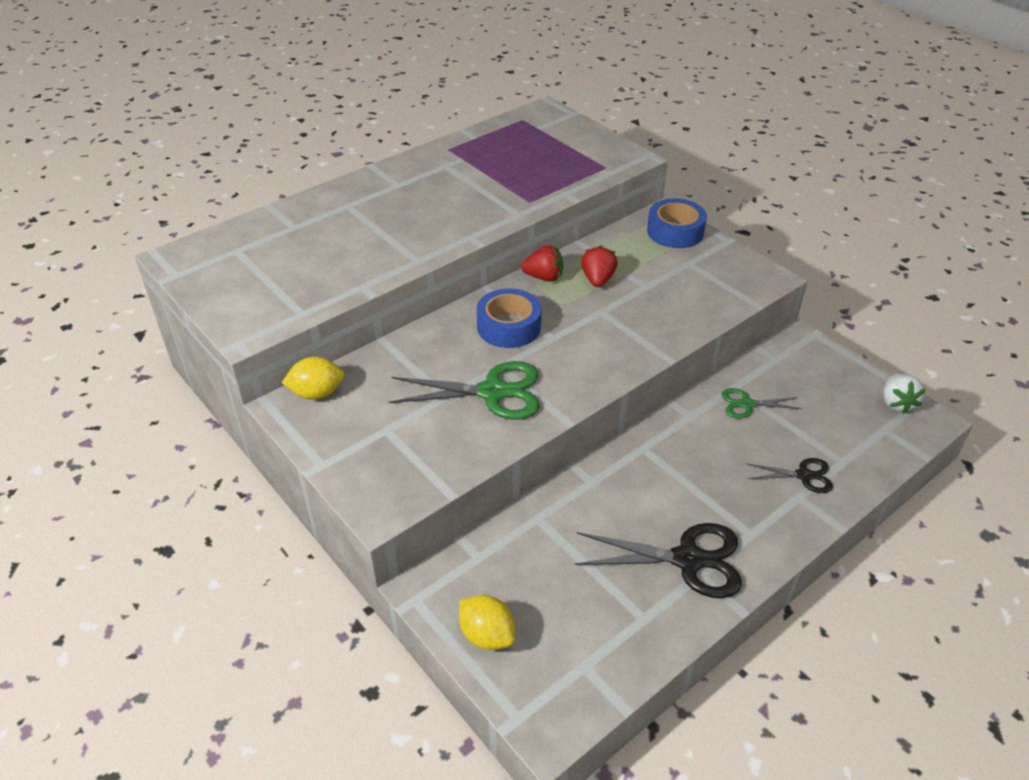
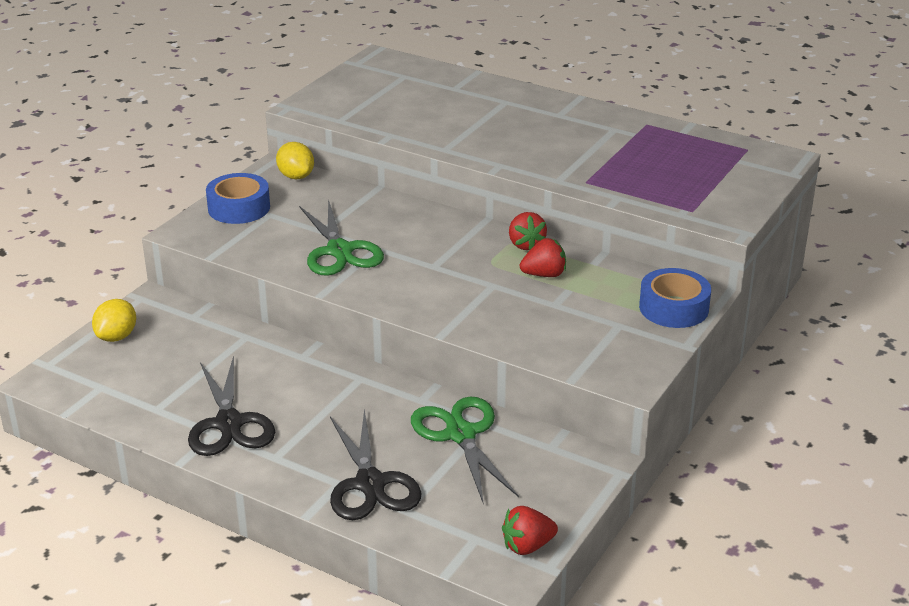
camera: 70 degrees right, 10 degrees down
(509, 327) = (435, 241): blue tape -> blue tape (239, 208)
(746, 404) = (460, 434): green scissors -> green scissors, size x1.81
(804, 475) = (370, 484): black scissors -> black scissors, size x1.81
(896, 403) = (527, 546): white strawberry -> red strawberry

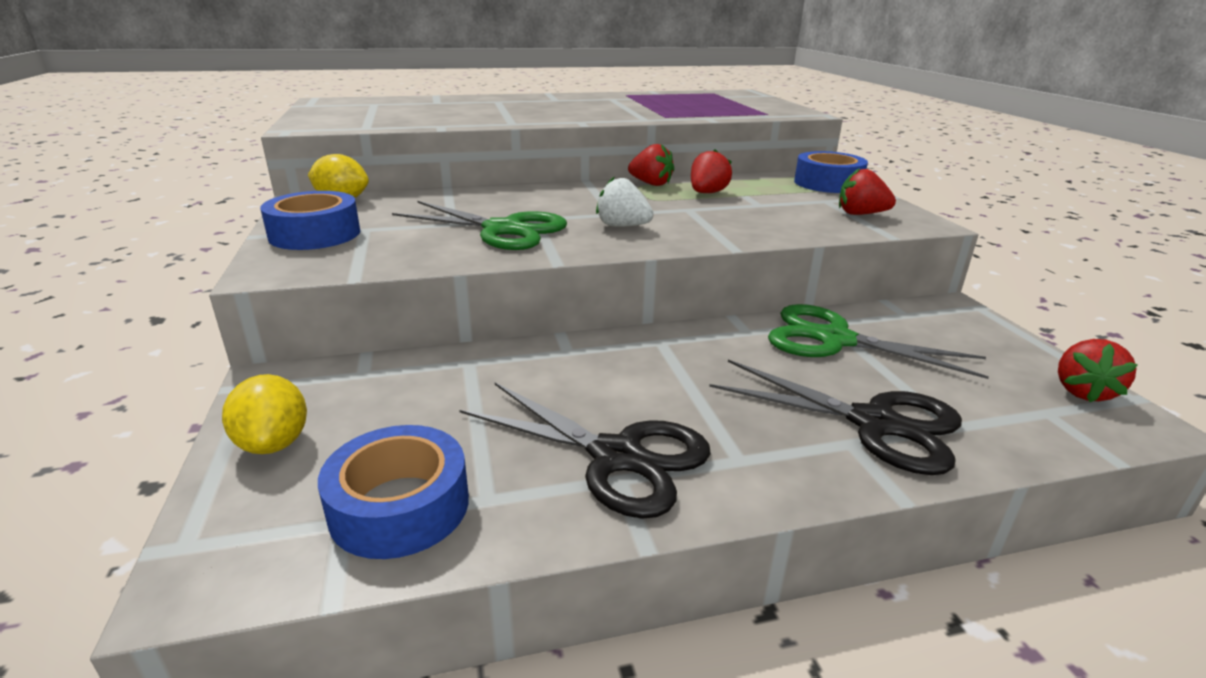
camera: 45 degrees left, 5 degrees down
(124, 393) = (399, 506): none -> blue tape
(414, 281) = (622, 226): none -> white strawberry
(607, 350) = (860, 214): none -> red strawberry

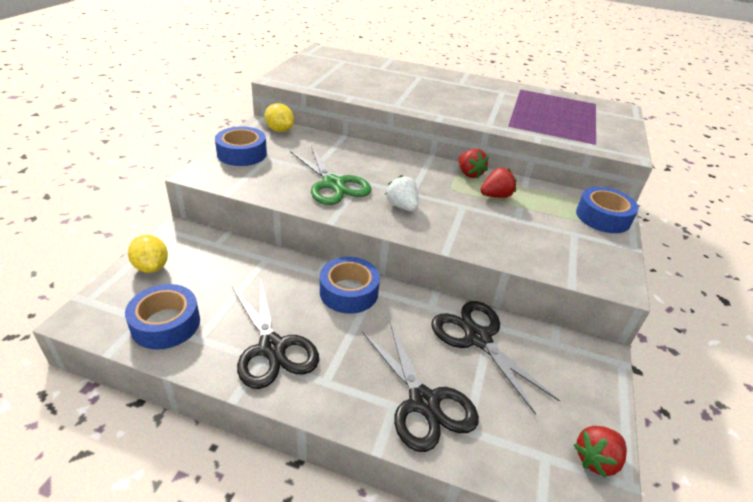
camera: 30 degrees right, 10 degrees up
(274, 443) = (151, 267): yellow lemon -> yellow lemon turned 45 degrees counterclockwise
(633, 354) = (349, 292): none -> blue tape
(834, 340) = (477, 338): green scissors -> black scissors
(860, 214) = (580, 256): red strawberry -> none

